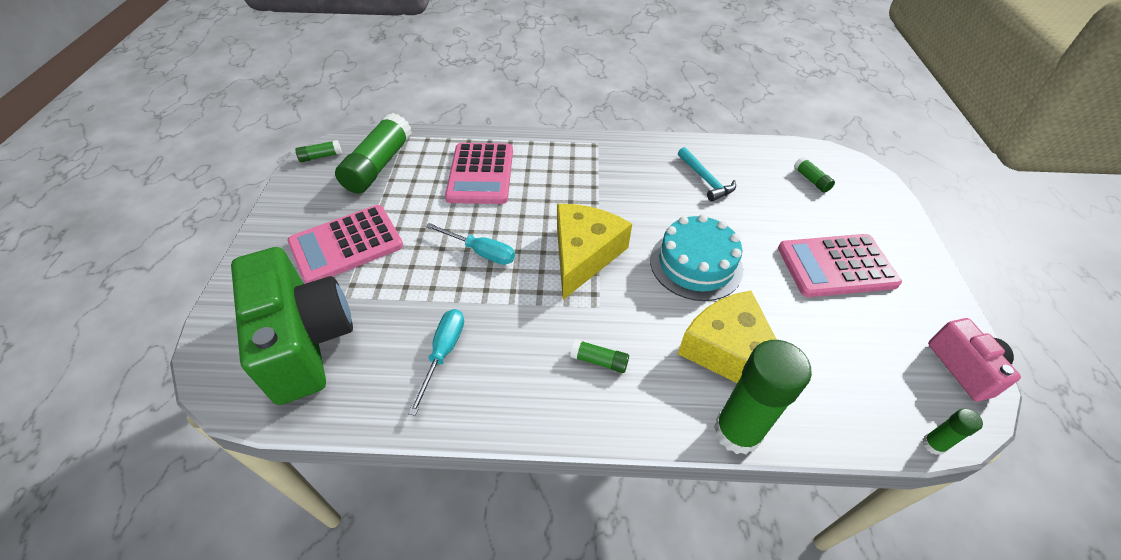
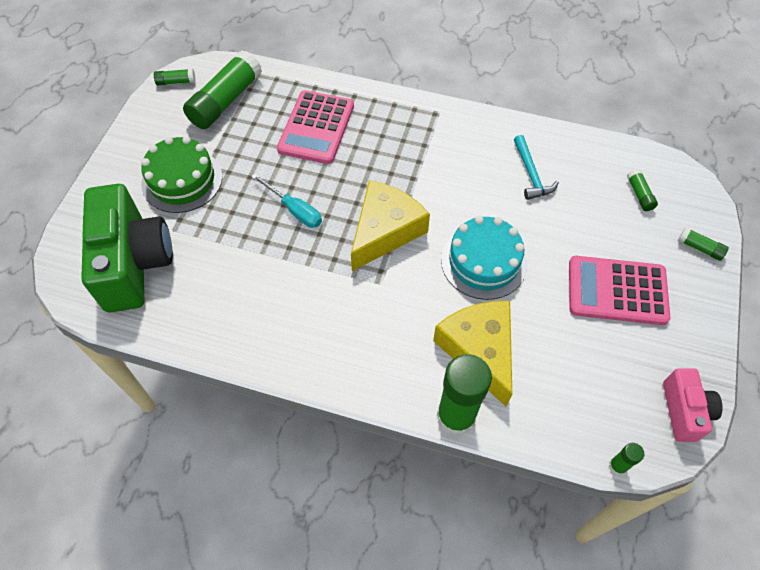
camera: 15 degrees right, 10 degrees up
(346, 245) = (182, 180): pink calculator -> green cake
(443, 353) = (240, 297): turquoise screwdriver -> none
(599, 361) = (364, 332): green glue stick -> green glue stick (700, 248)

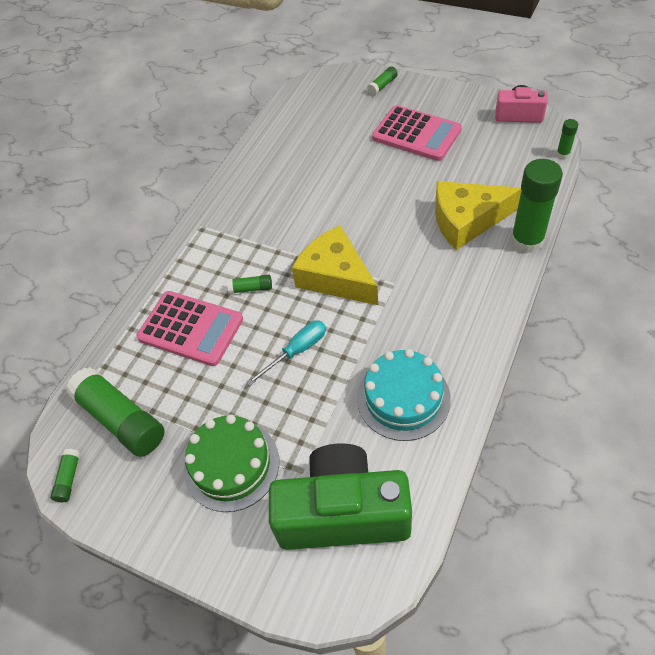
camera: 75 degrees left, 5 degrees down
(484, 261) = (379, 209): turquoise cake -> turquoise cake (403, 398)
(531, 174) = (291, 169): turquoise hammer -> none
(617, 291) = (416, 134): pink calculator -> pink calculator turned 75 degrees counterclockwise
(639, 194) = (327, 109): green glue stick -> green glue stick (251, 288)

